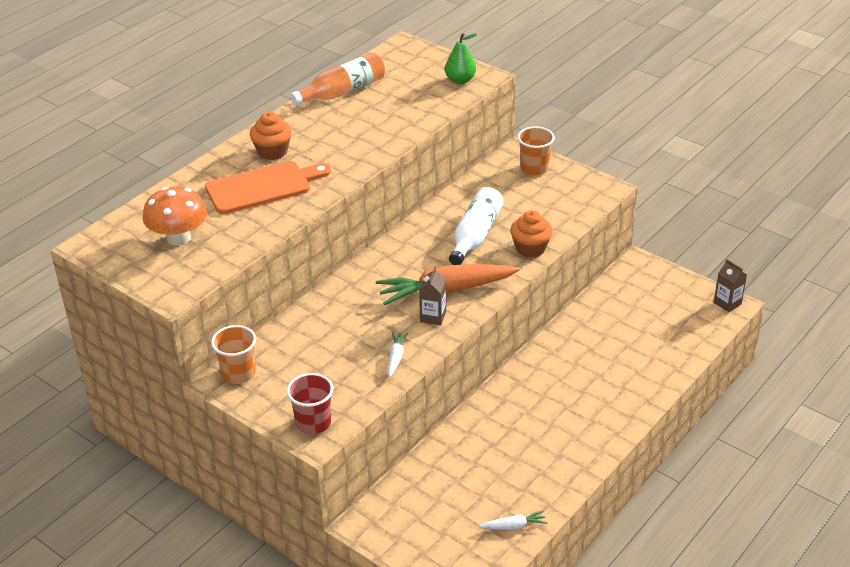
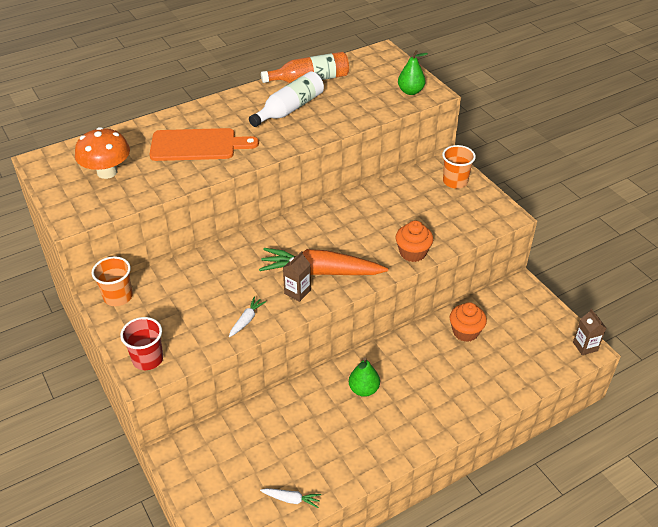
camera: 20 degrees right, 5 degrees up
(272, 152) = (224, 117): orange cupcake -> orange cupcake (465, 332)
(475, 235) = (373, 228): white bottle -> white bottle (289, 109)
(530, 405) = (363, 389): none -> green pear

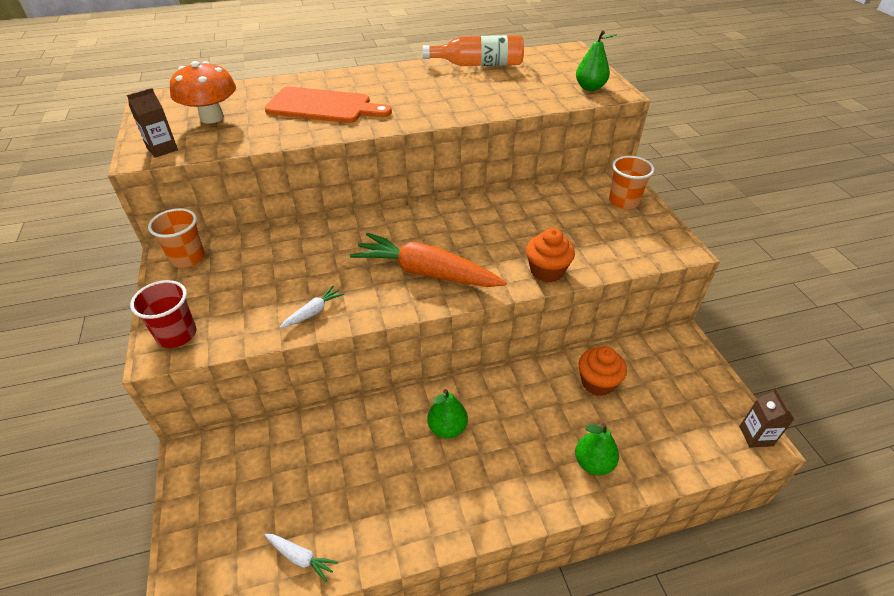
camera: 15 degrees right, 0 degrees up
(289, 109) = (442, 87): white bottle -> none
(297, 292) = (388, 290): brown carton -> brown carton (162, 149)
(477, 390) = (593, 463): none -> green pear

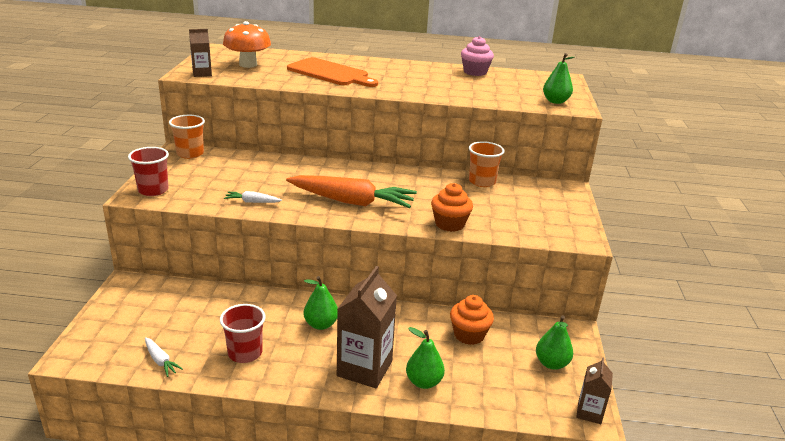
camera: 20 degrees right, 15 degrees down
(313, 312) = (252, 202): white carrot -> white carrot turned 150 degrees counterclockwise
(390, 503) = (245, 353): none -> red cup
(426, 272) = (352, 201): orange carrot -> orange carrot turned 150 degrees clockwise
(478, 64) = (475, 72): orange bottle -> pink cupcake
(527, 470) = (364, 368): none -> brown carton
(624, 201) = (558, 200): orange cup -> orange cup (482, 182)
(689, 389) = (551, 363): none -> green pear

